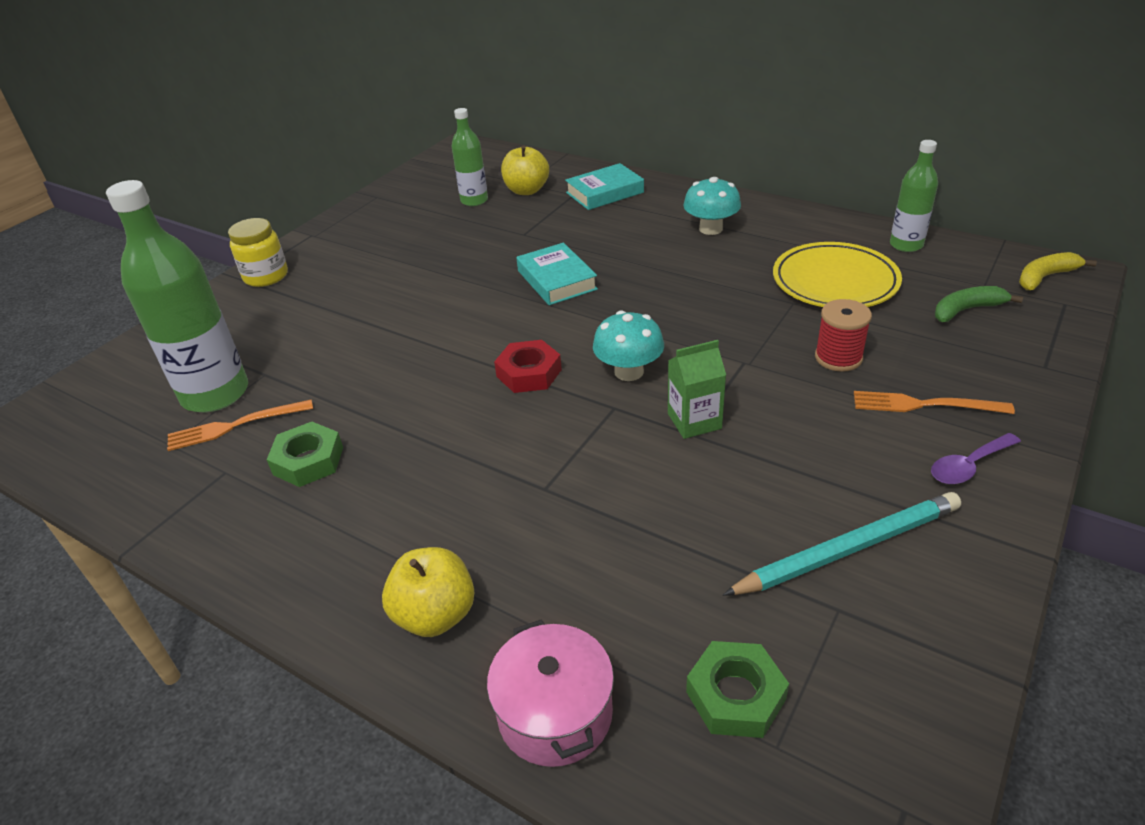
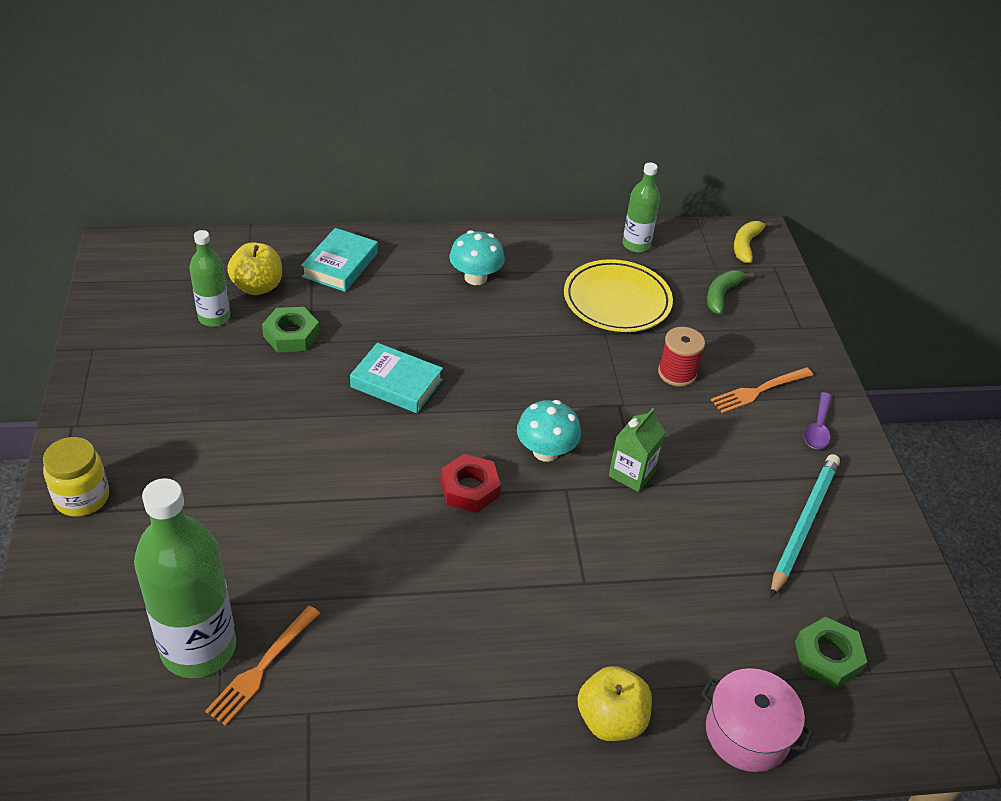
camera: 45 degrees left, 5 degrees up
(308, 461) = (373, 661): green nut -> green nut (291, 335)

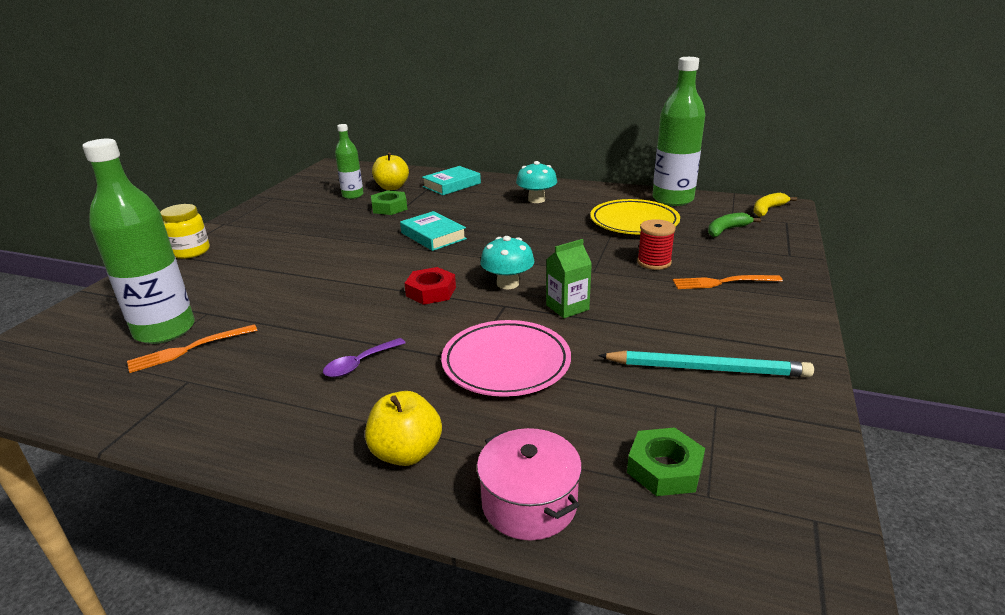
camera: 30 degrees right, 15 degrees down
(623, 575) = (506, 363): none -> pink plate
(636, 245) = (672, 199): green bottle -> green bottle, size x1.80
(803, 524) = (706, 368): turquoise pencil -> turquoise pencil turned 45 degrees clockwise
(818, 428) = (766, 312): purple spoon -> purple spoon (359, 364)

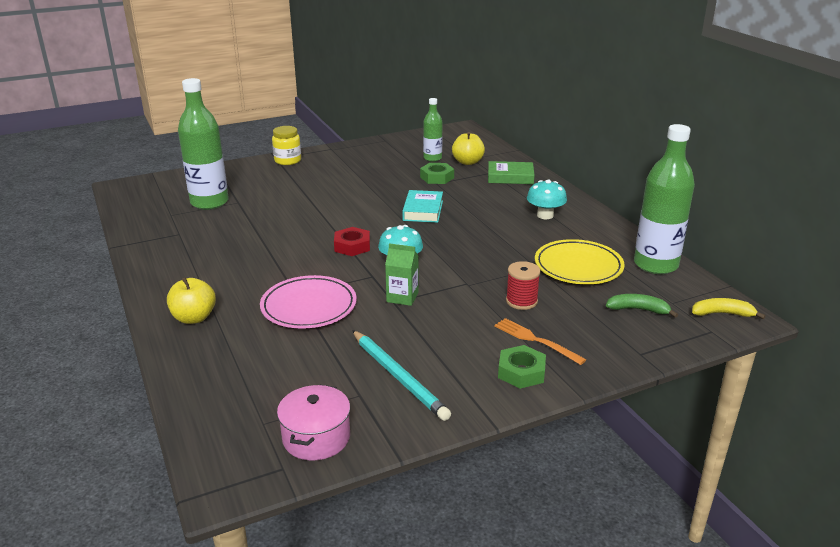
camera: 45 degrees right, 0 degrees up
(188, 350) = (202, 218): orange fork -> none
(359, 364) = (249, 266): purple spoon -> none
(452, 185) = (510, 177): turquoise book -> green book
(529, 503) = (195, 370): pink pot -> pink pot (316, 437)
(664, 468) = (271, 400): green nut -> green nut (521, 372)

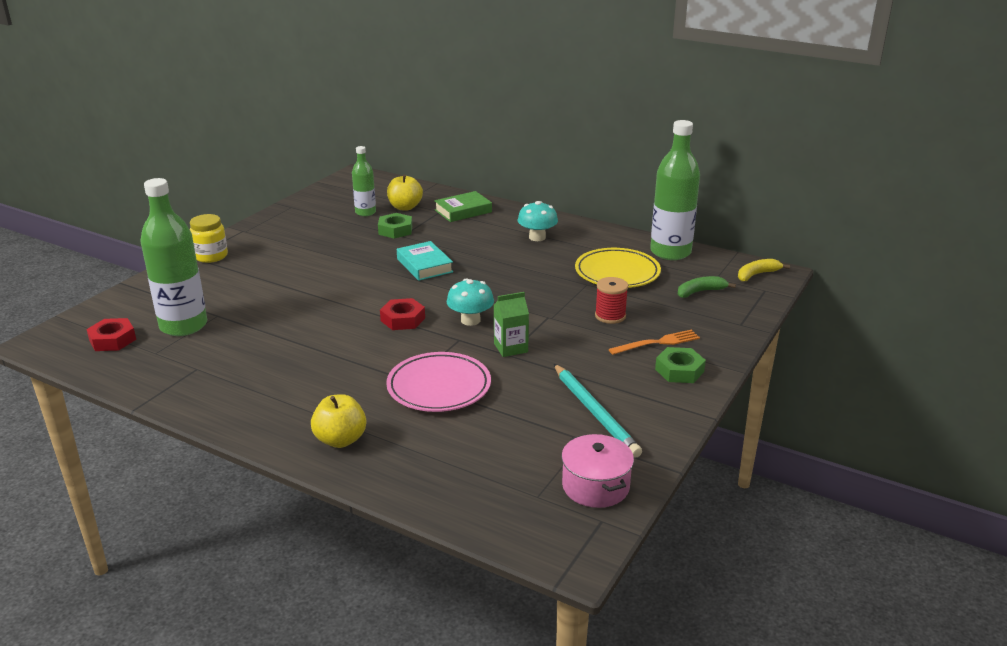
camera: 35 degrees left, 0 degrees up
(159, 198) = (112, 340): none -> red nut
(399, 376) = (595, 412): turquoise pencil -> turquoise pencil turned 45 degrees clockwise
(535, 340) = (658, 342): orange fork -> orange fork turned 150 degrees clockwise

